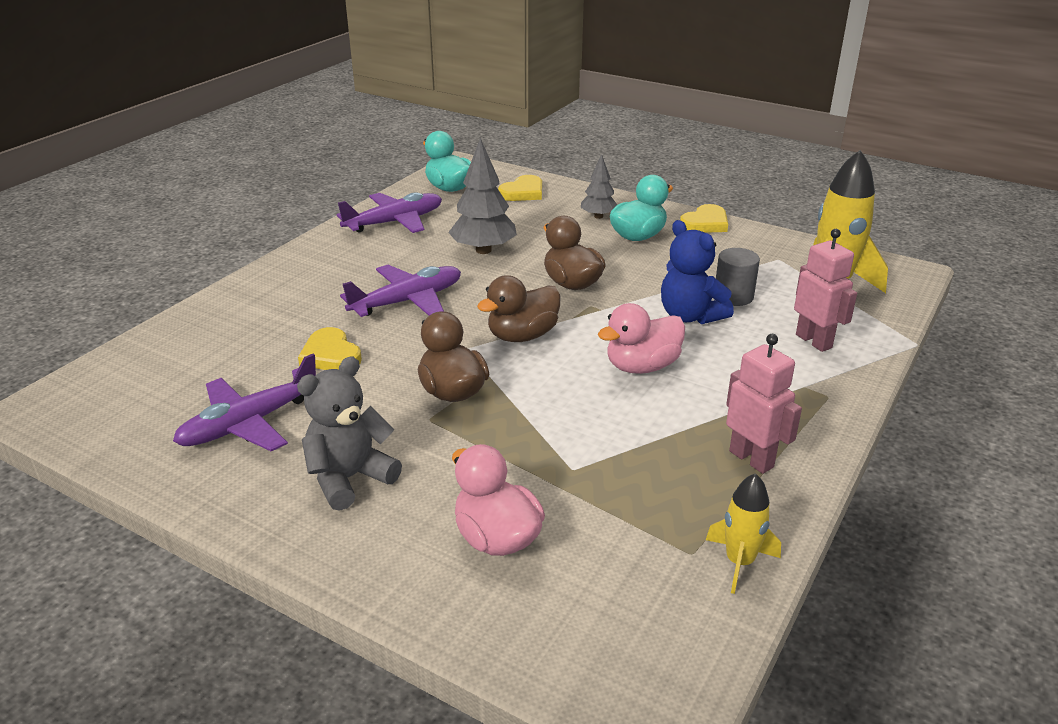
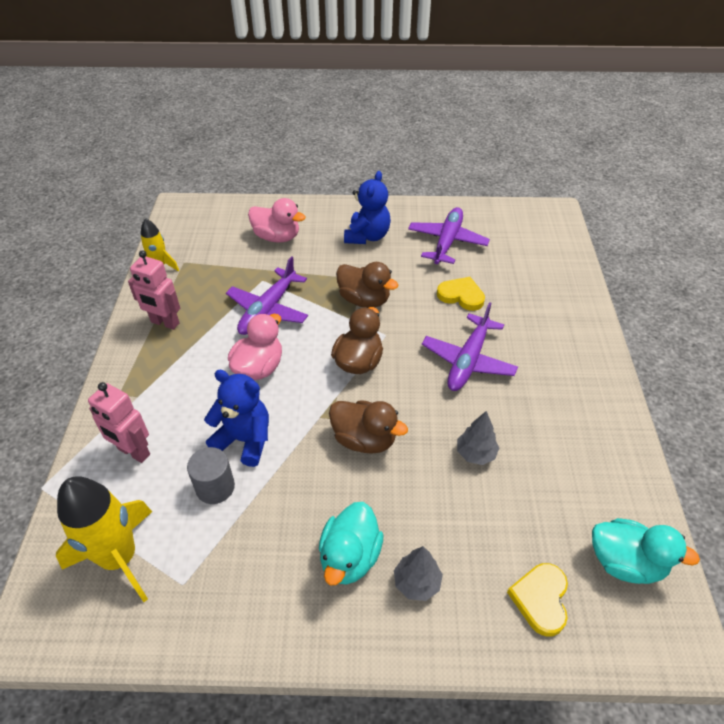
camera: 150 degrees right, 15 degrees up
(349, 478) = (367, 236): grey teddy bear -> blue teddy bear
(394, 222) = (596, 460): purple plane -> purple plane (268, 309)
(483, 250) = (475, 453): grey tree -> grey tree, size x0.60
(705, 223) = (288, 633): yellow heart -> none

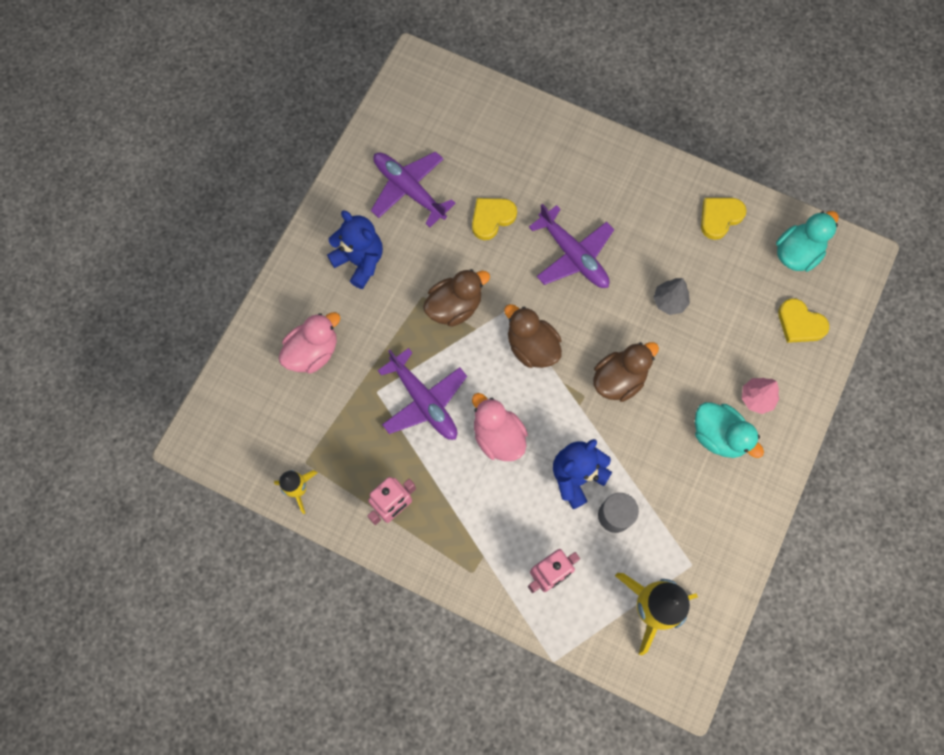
camera: 65 degrees left, 25 degrees up
(417, 583) = (756, 398): grey tree -> pink tree
(603, 466) = (720, 217): none -> yellow heart

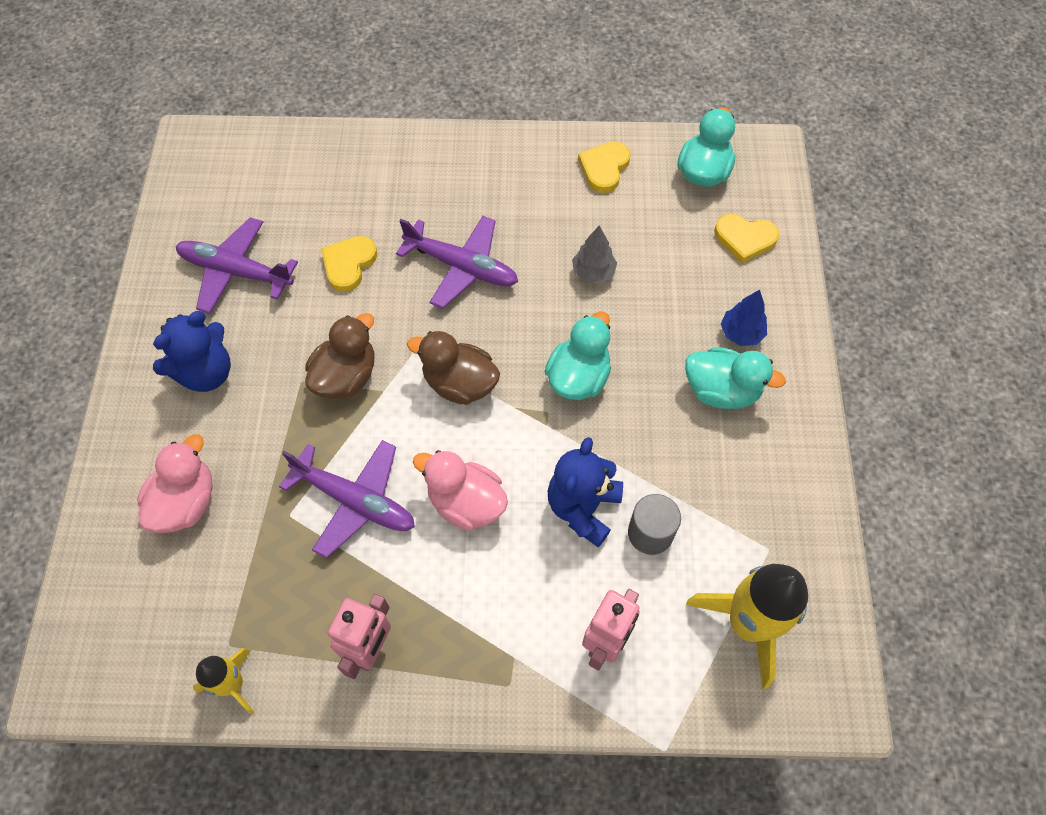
camera: 25 degrees left, 10 degrees down
(360, 261) = (206, 372): blue teddy bear -> blue teddy bear turned 120 degrees clockwise
(619, 379) = (578, 377): brown duck -> turquoise duck
(756, 398) = (741, 333): pink tree -> blue tree

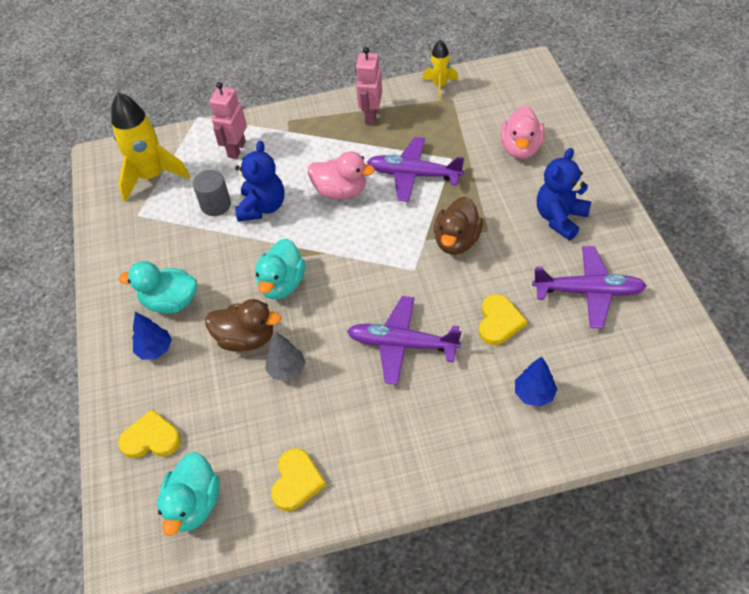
camera: 170 degrees right, 10 degrees down
(353, 187) = (534, 394): none -> blue tree
(459, 383) = (371, 257): brown duck -> brown duck (246, 339)

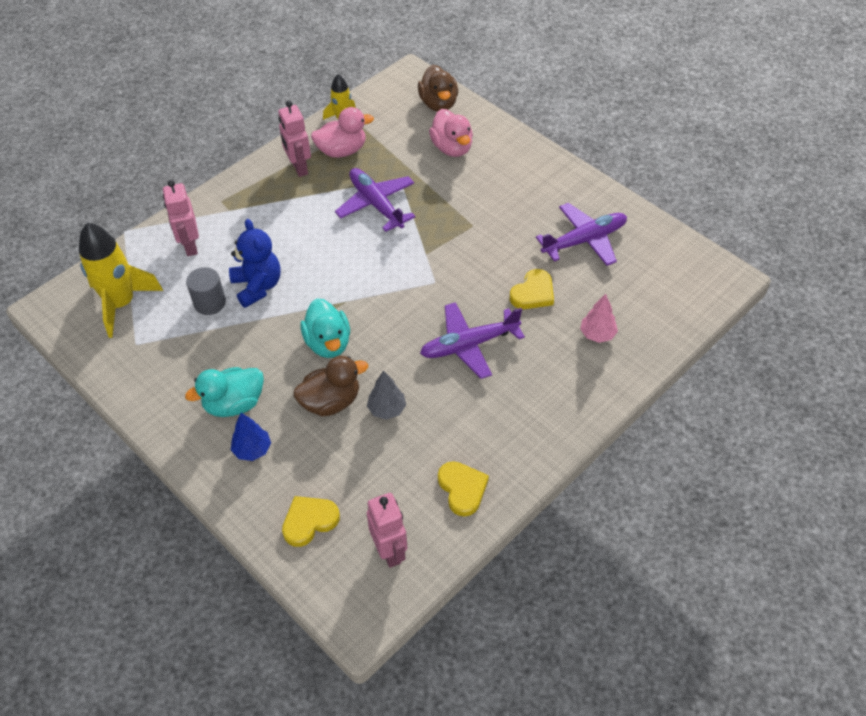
camera: 35 degrees left, 0 degrees up
(194, 504) = (390, 551): turquoise duck -> pink robot
(341, 191) = (321, 244): pink duck -> pink duck (342, 151)
(413, 175) = (376, 204): purple plane -> purple plane turned 75 degrees clockwise
(457, 241) = (453, 244): brown duck -> brown duck (438, 104)
(499, 322) = (533, 293): yellow heart -> yellow heart turned 60 degrees clockwise
(534, 394) = (597, 334): blue tree -> pink tree
(560, 218) = (523, 192): blue teddy bear -> none

